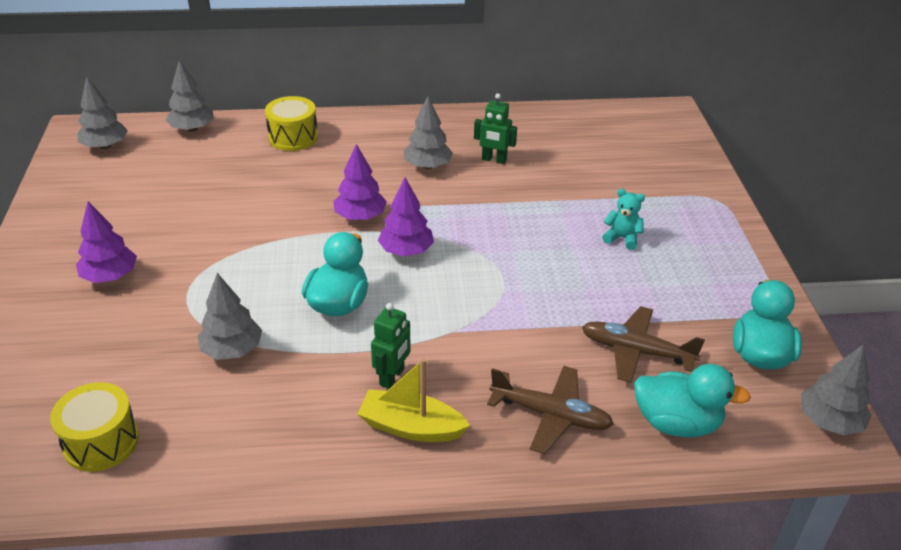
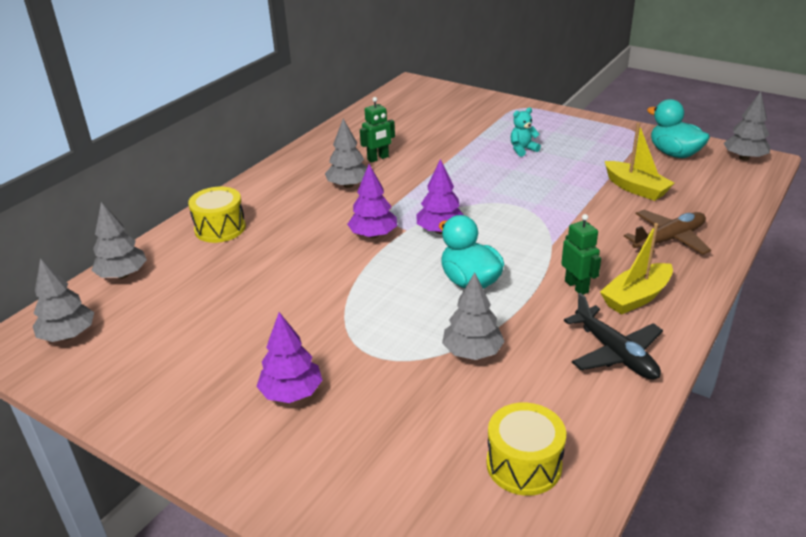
camera: 50 degrees left, 5 degrees down
(301, 445) = (615, 353): none -> black plane
(636, 351) = (636, 188): brown plane -> yellow boat
(676, 423) = (710, 201): turquoise duck -> none

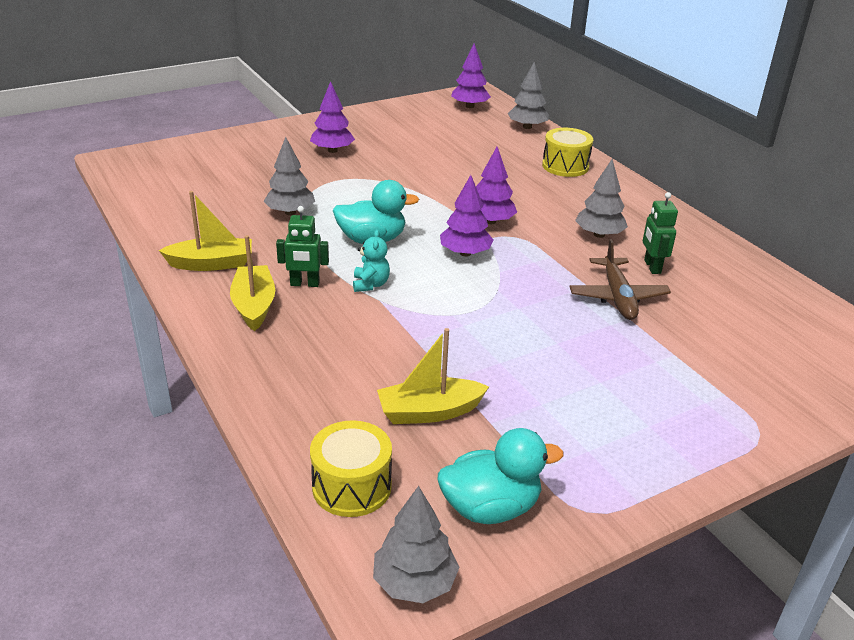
camera: 115 degrees right, 0 degrees up
(68, 335) = (469, 106): grey tree -> purple tree
(522, 150) = (606, 372): turquoise teddy bear -> turquoise teddy bear (370, 284)
(524, 465) = (179, 194): yellow drum -> yellow drum (352, 486)
(615, 353) = (211, 264): black plane -> yellow boat
(669, 239) = (308, 374): brown plane -> brown plane (617, 297)

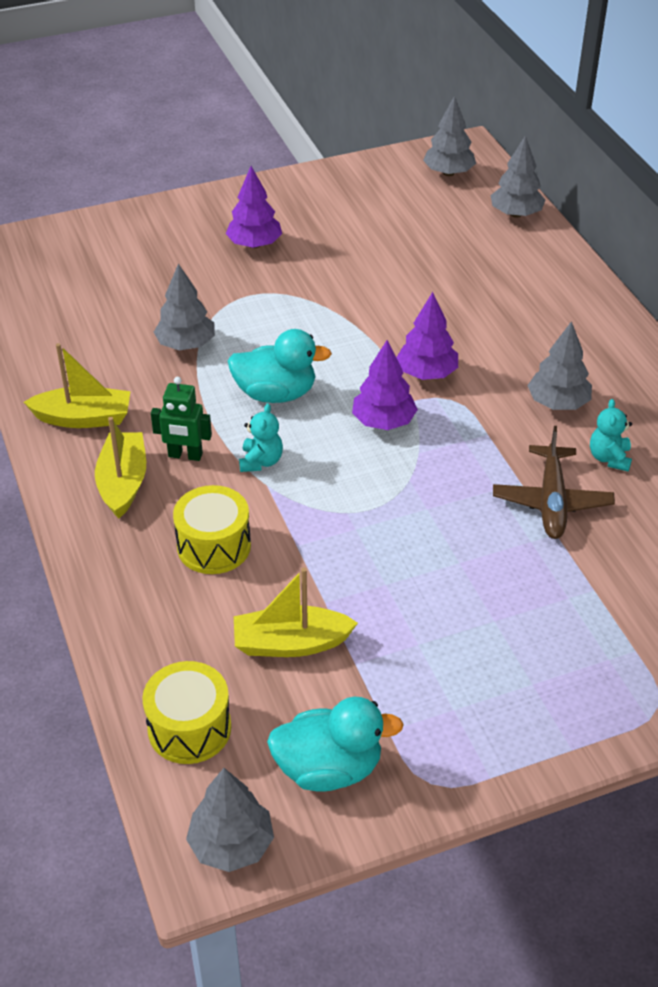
camera: 10 degrees right, 10 degrees up
(469, 106) = (448, 173): purple tree -> grey tree
(565, 166) = (547, 286): yellow drum -> yellow drum (214, 546)
(652, 267) = (609, 458): green robot -> turquoise teddy bear

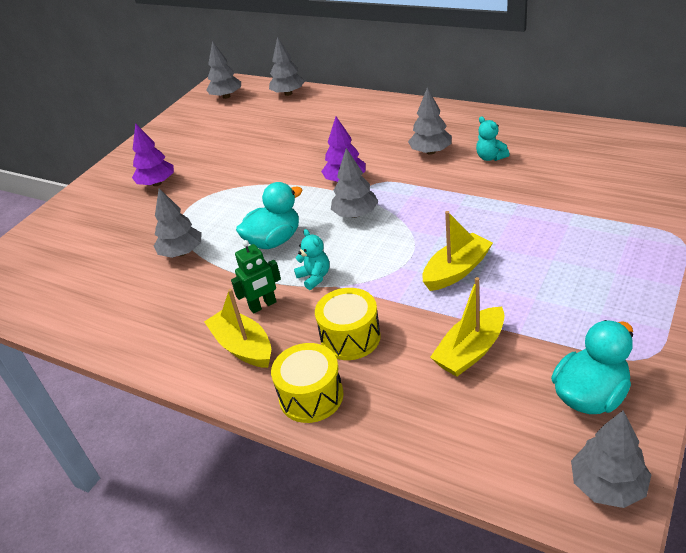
camera: 35 degrees left, 5 degrees down
(83, 418) = (165, 332): yellow boat -> yellow boat (456, 271)
(189, 728) = (484, 444): yellow drum -> yellow drum (311, 396)
(383, 422) = (355, 214): purple tree -> grey tree
(551, 501) = (494, 191): brown plane -> none

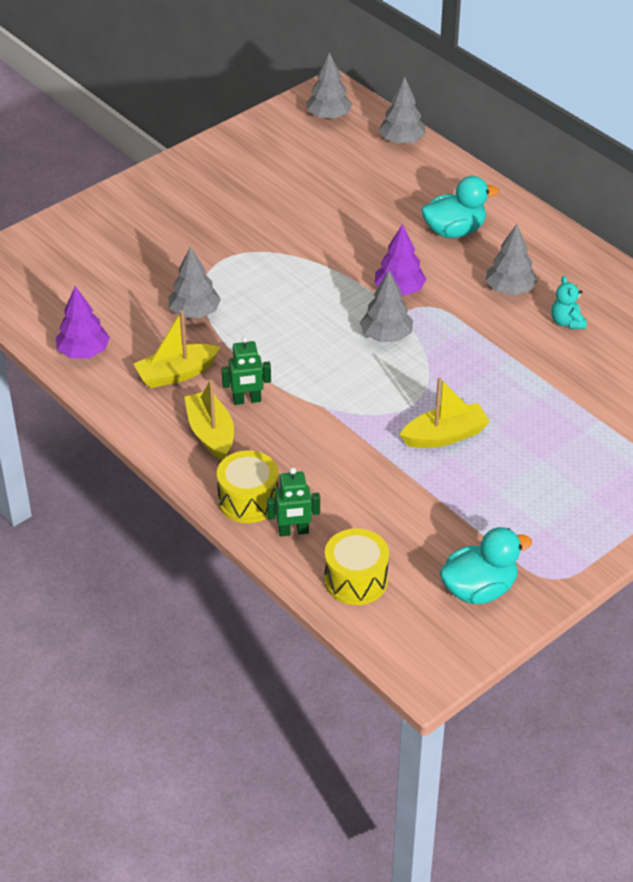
camera: 15 degrees right, 5 degrees up
(157, 183) = (201, 215): purple tree -> purple tree (83, 352)
(274, 241) = (290, 334): turquoise duck -> turquoise duck (454, 231)
(314, 277) = (309, 390): turquoise teddy bear -> none
(350, 337) = (309, 462): yellow drum -> yellow drum (356, 580)
(373, 410) = (293, 531): none -> green robot
(470, 351) = (406, 515): yellow boat -> yellow boat (176, 374)
(607, 485) = (440, 656): grey tree -> none

